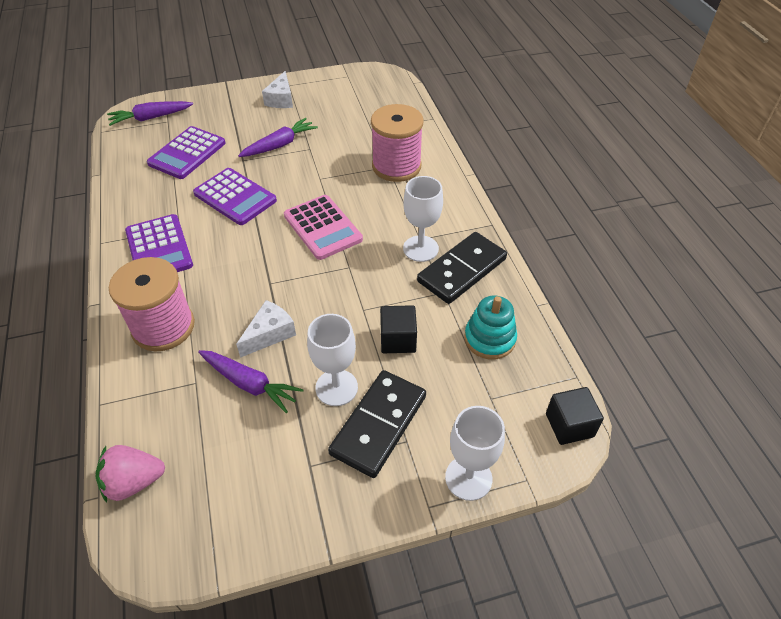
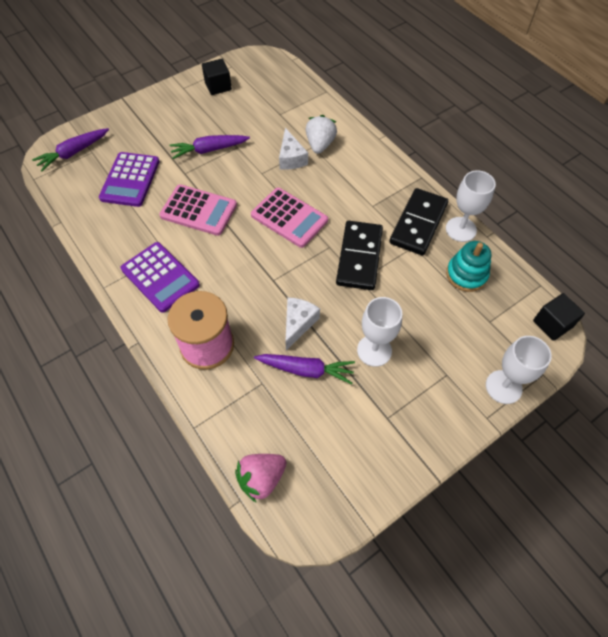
camera: 20 degrees left, 10 degrees up
(235, 197) = (198, 210): purple calculator -> pink calculator
(279, 145) = (209, 150): purple carrot -> purple carrot turned 135 degrees counterclockwise
(281, 99) = (185, 104): white cheese -> white cheese (291, 158)
(379, 425) = (421, 369): black domino -> black domino (359, 257)
(396, 166) = (320, 145): pink spool -> white strawberry
(398, 339) = (399, 297): black cube -> black cube (218, 86)
(420, 248) = (377, 214): white goblet -> white goblet (461, 229)

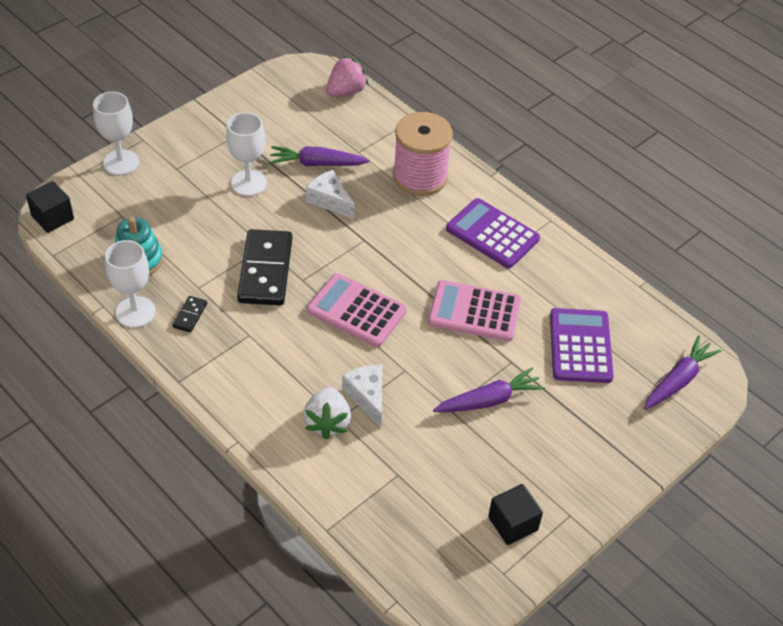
camera: 170 degrees right, 10 degrees down
(298, 324) = (330, 200): white cheese -> white cheese turned 120 degrees clockwise
(418, 223) = (190, 315): black domino -> black domino, size x0.43

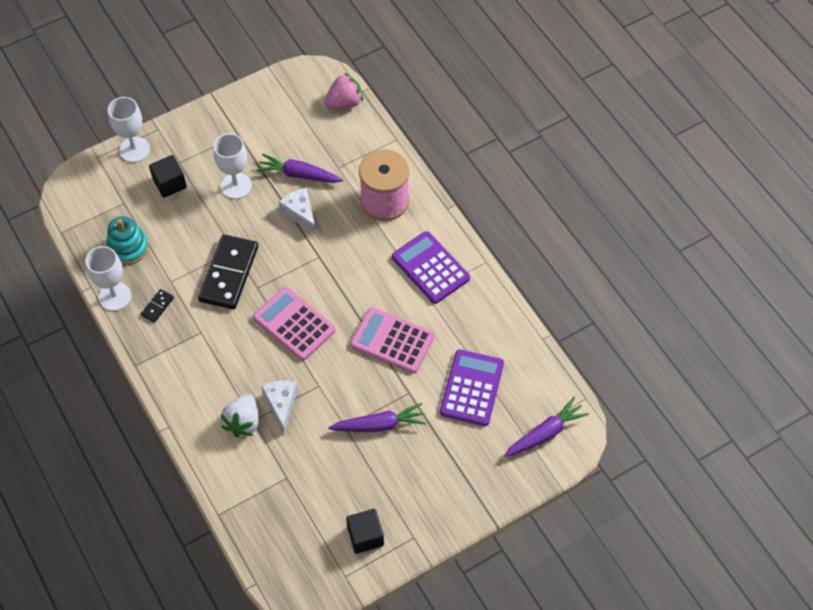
camera: 15 degrees right, 10 degrees up
(52, 217) = (67, 196): black cube -> black cube (169, 184)

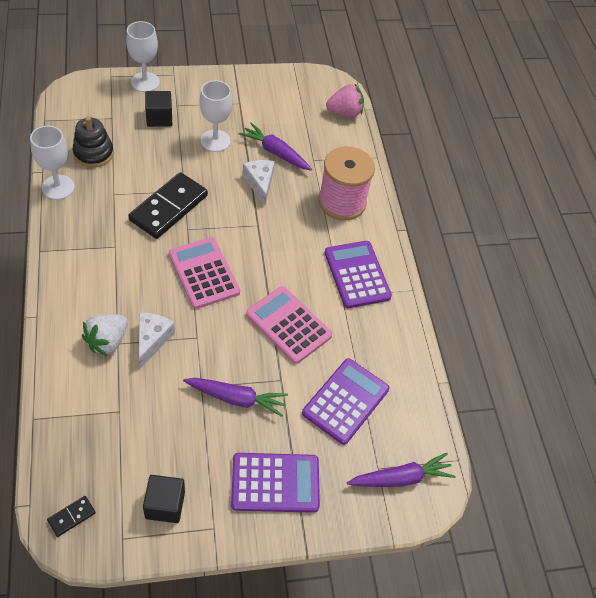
camera: 15 degrees right, 5 degrees down
(128, 248) = (93, 153): turquoise stacking toy -> black stacking toy
(157, 306) = (90, 210): black domino -> black domino (71, 517)
(445, 481) = (275, 483): none -> purple calculator

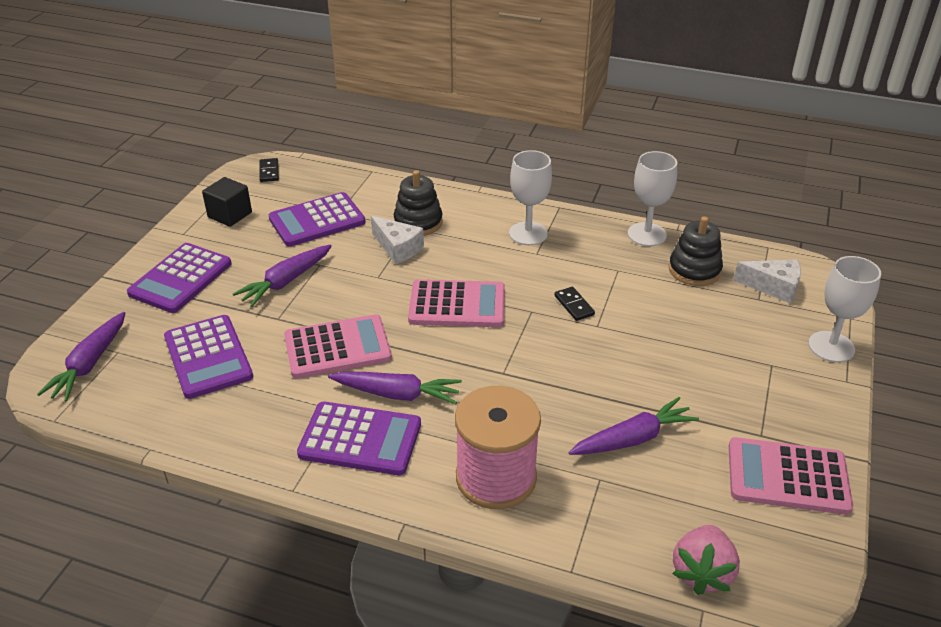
camera: 125 degrees right, 15 degrees down
(107, 341) = (418, 222): white strawberry -> black stacking toy
(140, 422) = (317, 220): none -> purple calculator
(159, 118) = (747, 340): black cube -> none
(168, 208) = (574, 305): black domino -> black domino, size x0.43
(215, 141) = (681, 381): white goblet -> white goblet (528, 233)
(260, 183) = (576, 399): white cheese -> white cheese (773, 287)
(264, 90) = (787, 477): none -> pink calculator
(310, 272) = (397, 394): none -> purple carrot

